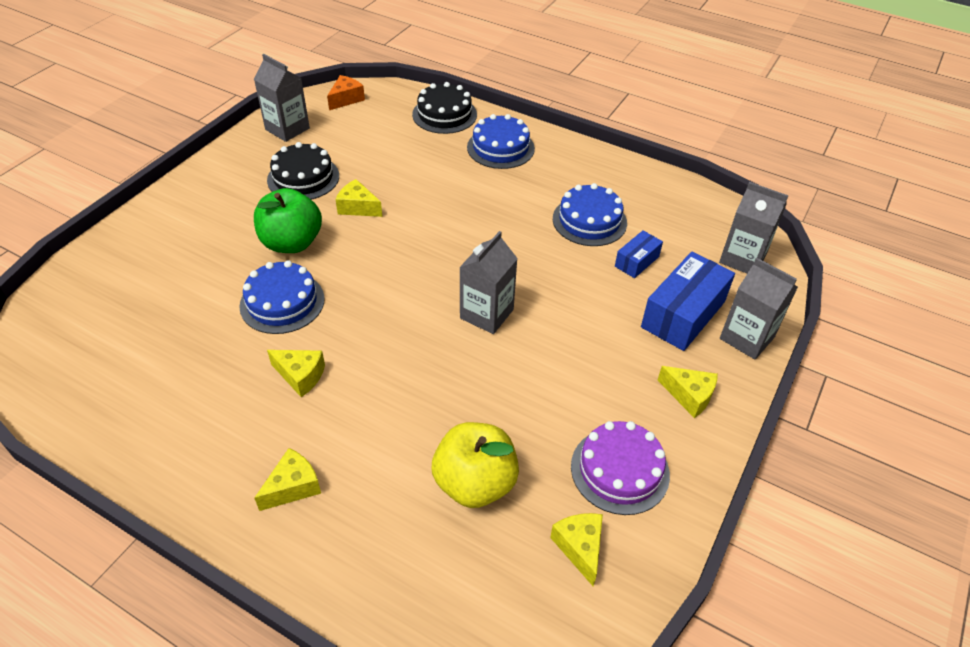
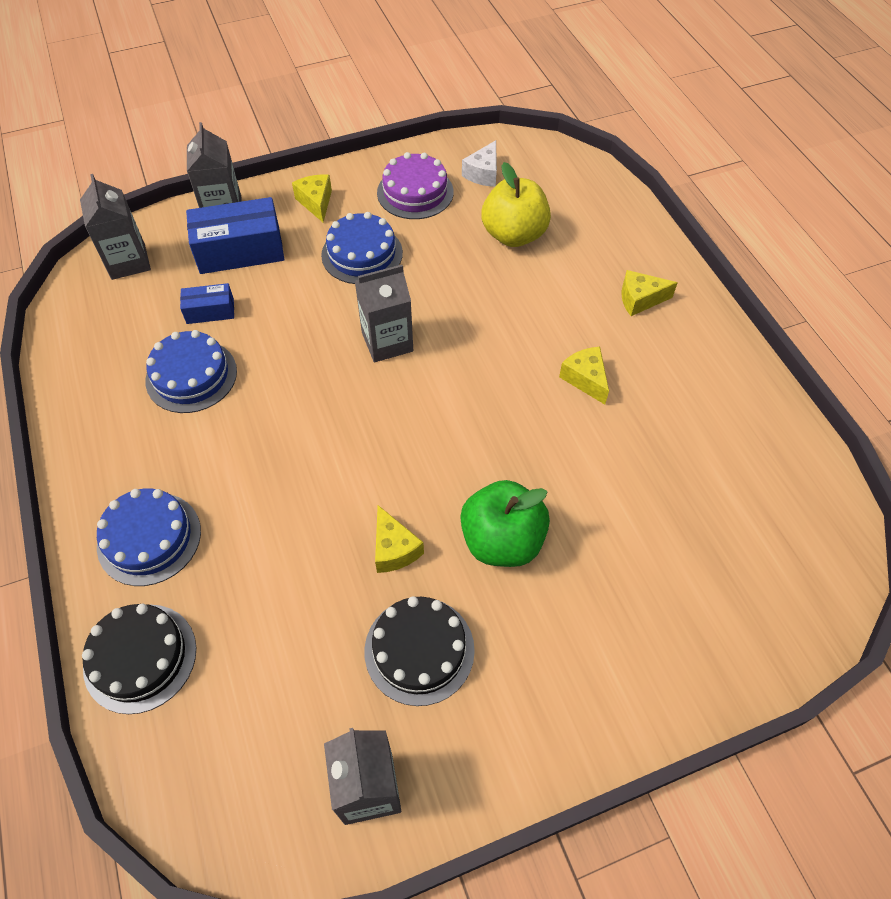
camera: 140 degrees left, 10 degrees up
(282, 302) = (558, 465): blue cake -> blue cake (362, 254)
(346, 99) = (230, 810): orange cheese -> none
(580, 548) = (483, 173): yellow cheese -> white cheese

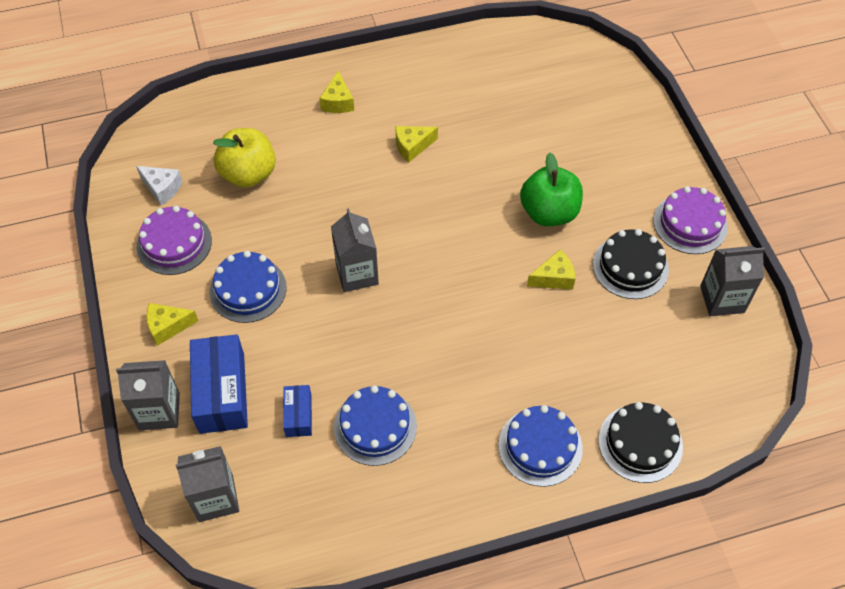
camera: 85 degrees left, 0 degrees up
(508, 744) = (690, 223): none -> purple cake

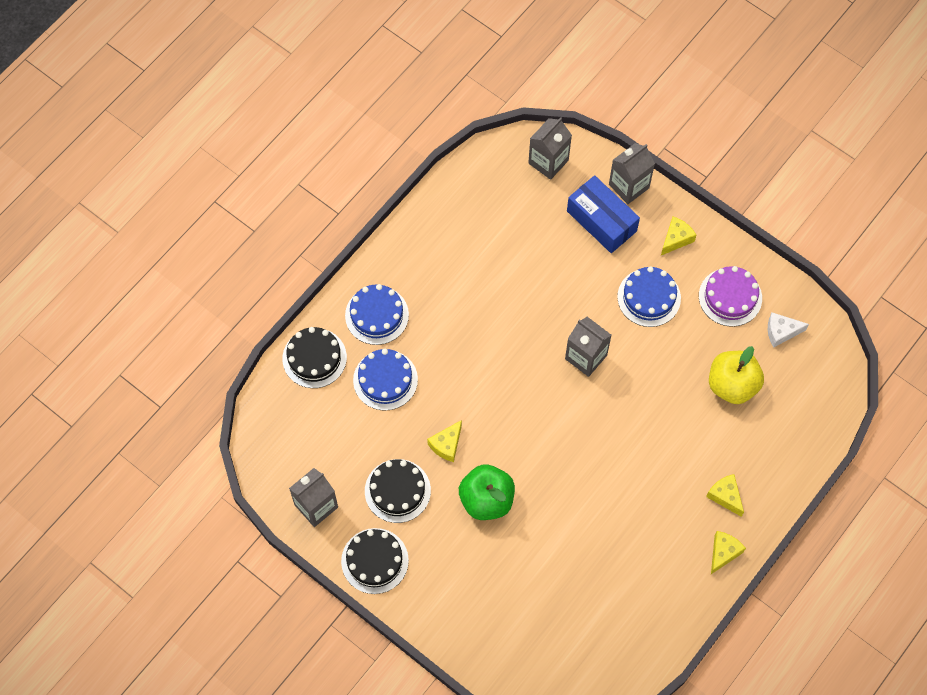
camera: 145 degrees right, 10 degrees up
(298, 415) = (542, 238): blue box -> none
(375, 426) = (489, 262): blue cake -> blue cake (385, 380)
(412, 147) = (632, 492): yellow cheese -> yellow cheese (723, 553)
(690, 223) = (374, 561): purple cake -> black cake

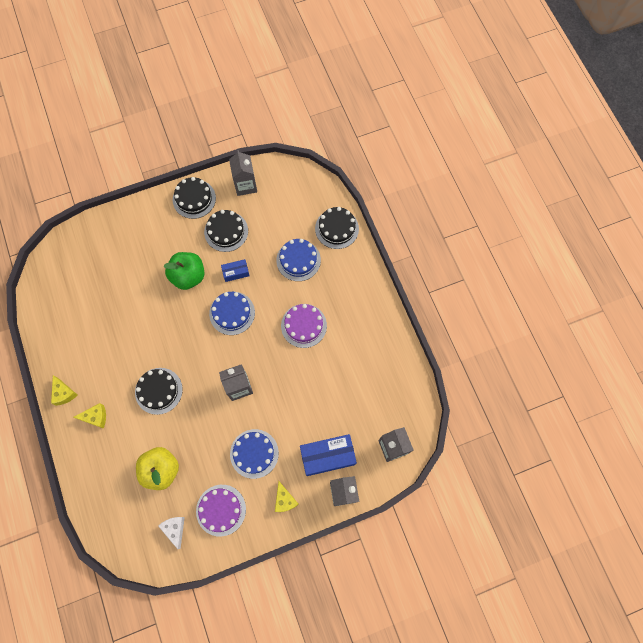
camera: 120 degrees right, 5 degrees up
(377, 315) = (344, 277): blue cake -> blue cake (232, 313)
(447, 445) = (236, 272): yellow cheese -> blue box
(466, 327) = (303, 325): none -> purple cake
(648, 444) = (158, 391): none -> black cake
(781, 332) = (175, 529): white cheese -> white cheese turned 45 degrees counterclockwise

